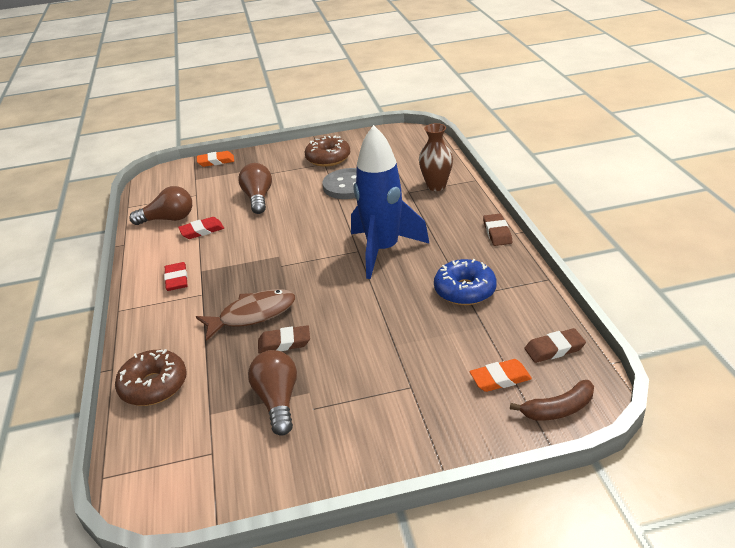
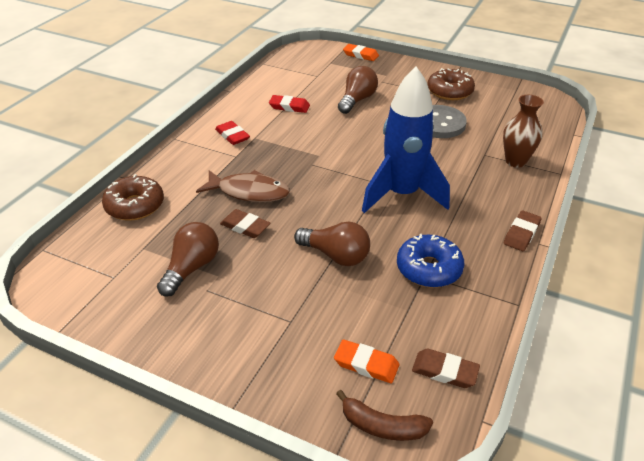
camera: 35 degrees right, 5 degrees up
(168, 219) = (278, 86): brown light bulb -> brown light bulb (336, 255)
(176, 279) = (232, 135): red eraser -> red eraser turned 60 degrees counterclockwise

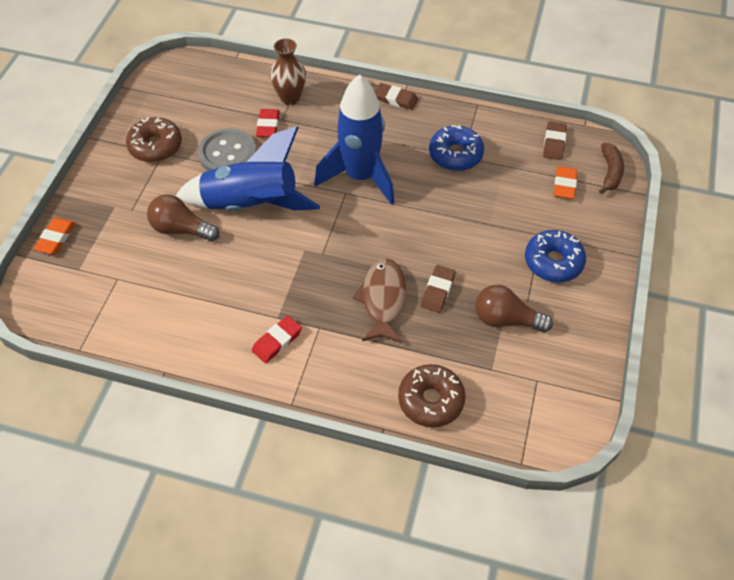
camera: 100 degrees left, 15 degrees up
(248, 323) = (553, 262): none -> blue donut
(289, 107) = (202, 295): red eraser -> red eraser (268, 126)
(336, 255) = (457, 216): brown light bulb -> none
(376, 132) = (251, 205): none -> blue rocket

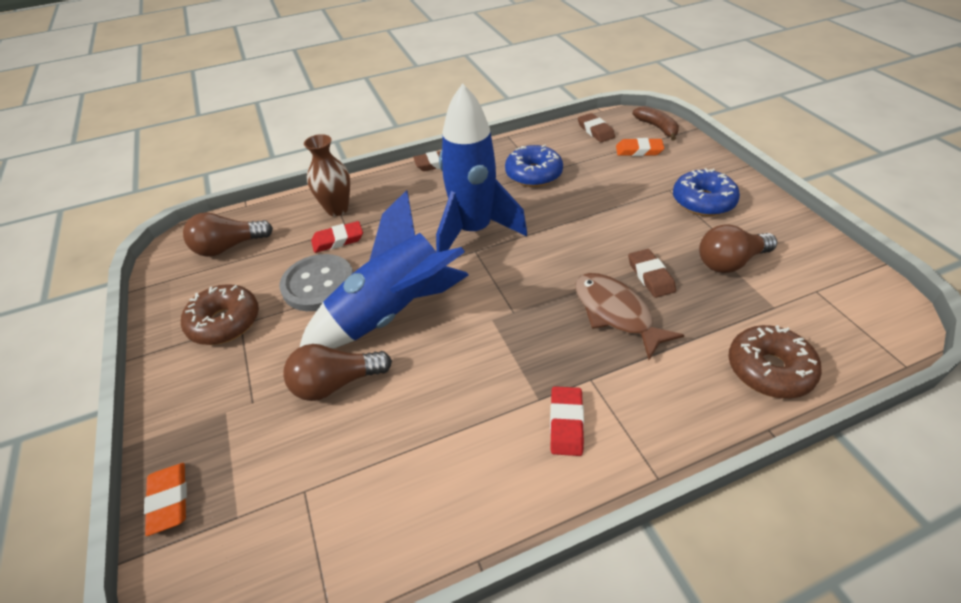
camera: 35 degrees left, 10 degrees down
(199, 87) = (228, 247): none -> brown light bulb
(268, 126) = (338, 240): red eraser -> red eraser turned 75 degrees counterclockwise
(564, 185) = (639, 150): orange eraser -> orange eraser turned 60 degrees counterclockwise

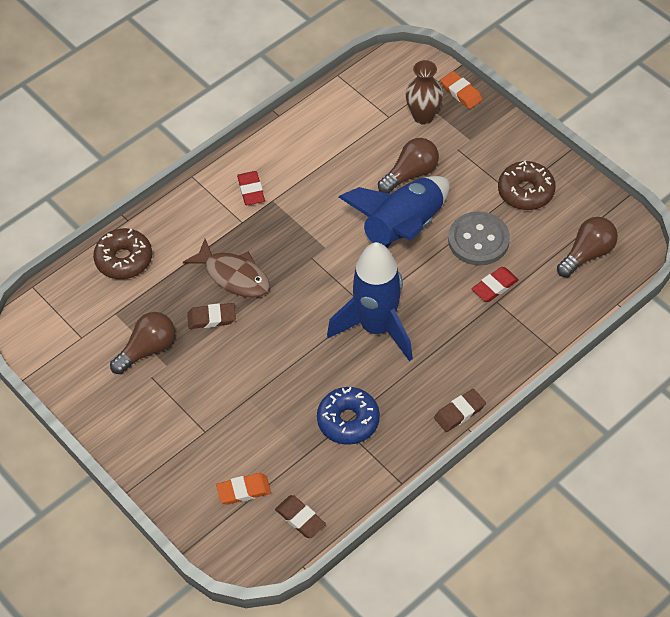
camera: 160 degrees right, 10 degrees up
(337, 209) = (522, 321): brown vase -> brown vase (423, 116)
(650, 276) = (211, 318): brown eraser -> brown eraser turned 60 degrees counterclockwise
(657, 128) = (228, 543): brown banana -> none
(703, 201) = (171, 421): blue donut -> none

